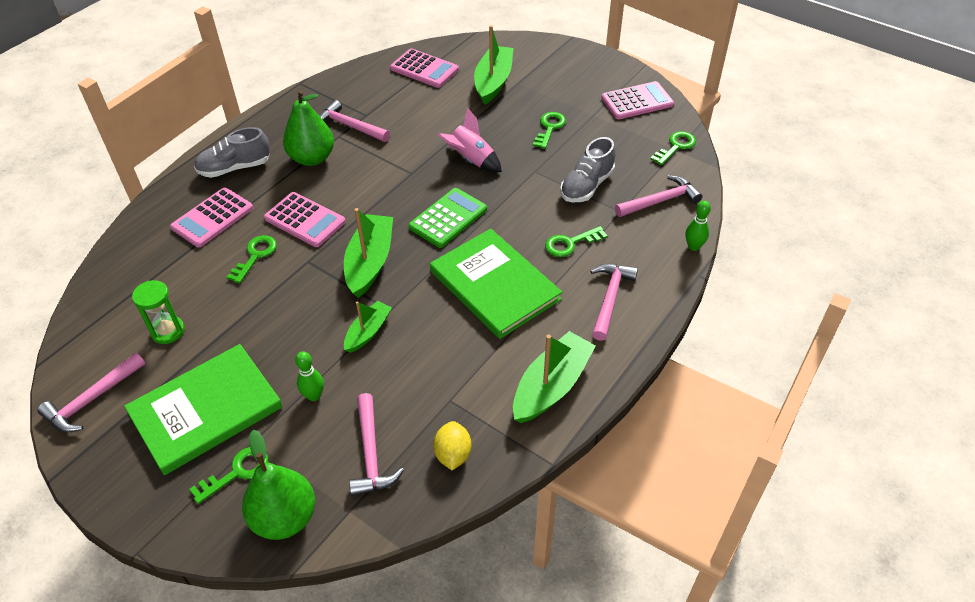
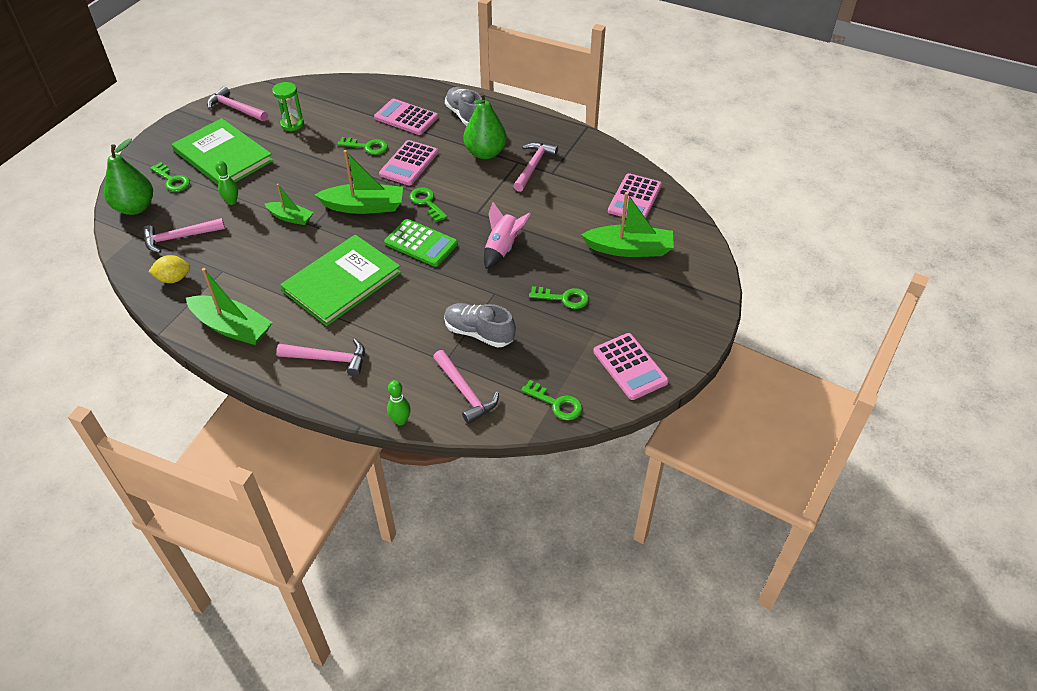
camera: 80 degrees right, 0 degrees up
(570, 243) = (396, 327): green key -> green key (427, 203)

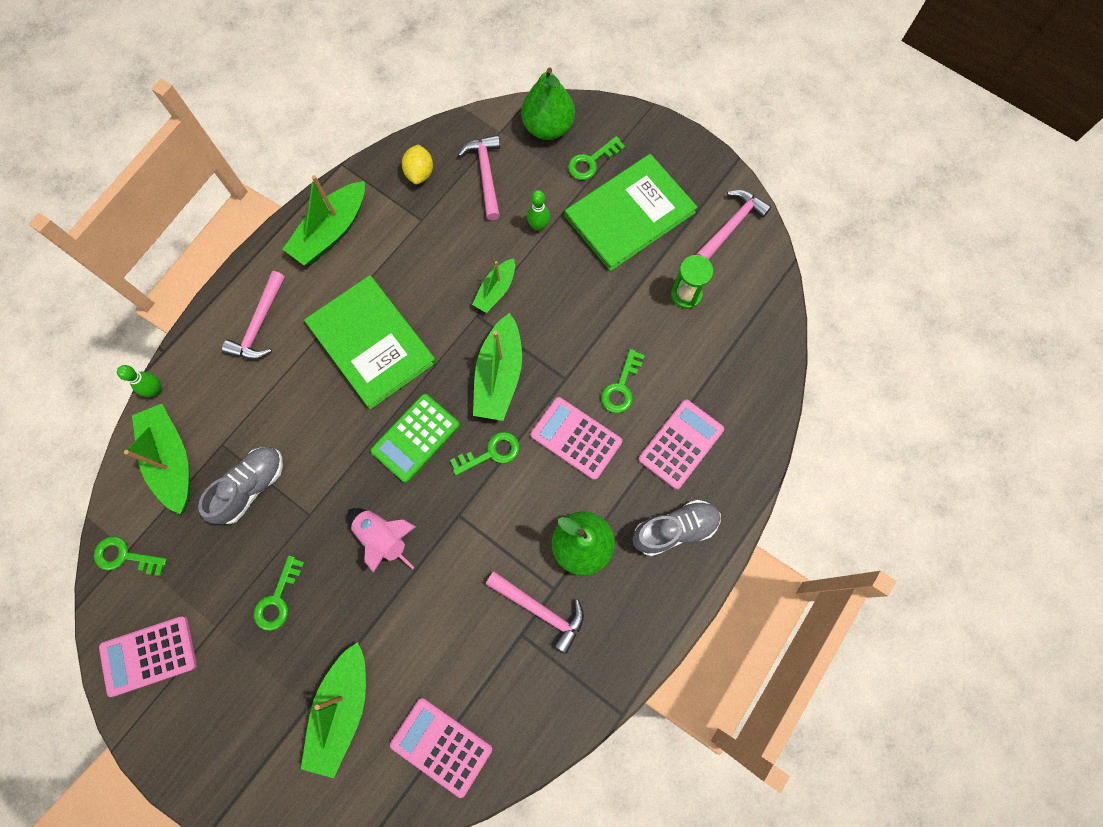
camera: 100 degrees right, 25 degrees up
(465, 392) = (172, 460): pink hammer -> green boat
(556, 403) = (125, 556): green key -> green key turned 60 degrees clockwise

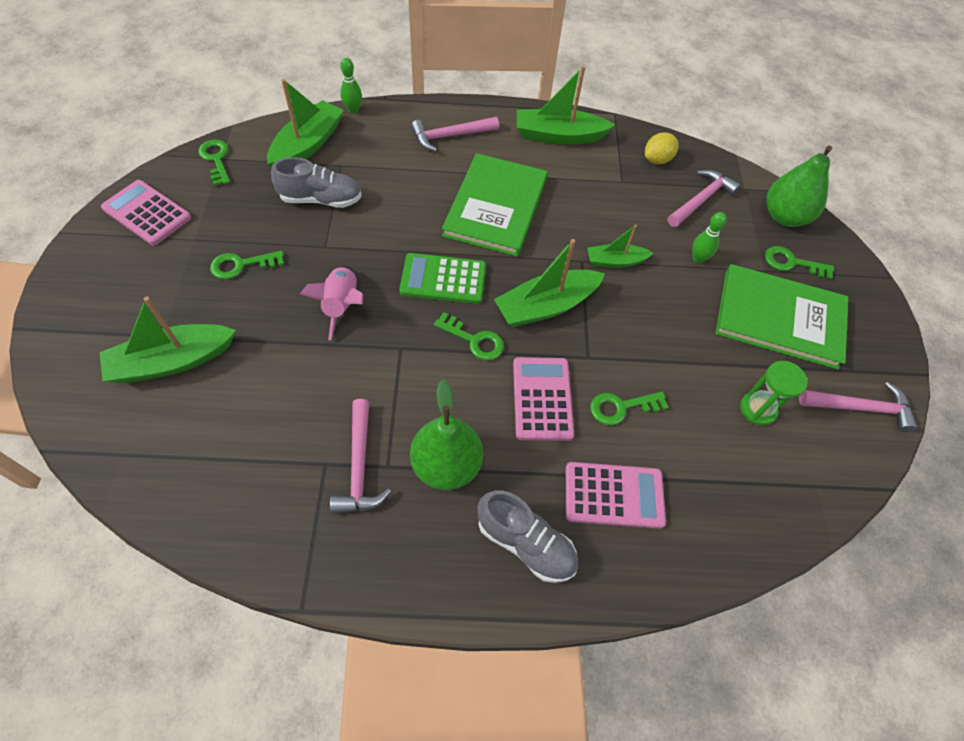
camera: 50 degrees right, 15 degrees down
(441, 746) = (179, 459): pink calculator -> none

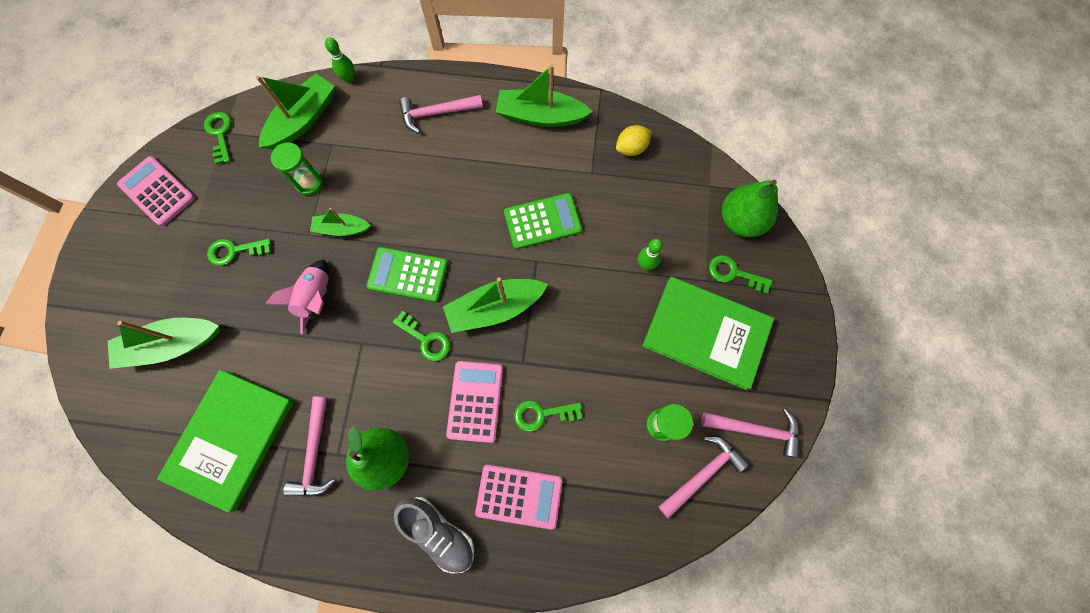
camera: 10 degrees right, 15 degrees up
(321, 199) = (309, 182): grey shoe -> green hourglass
(496, 207) = (467, 198): green book -> green book (231, 439)
(581, 225) = (542, 221): none -> green calculator
(615, 261) = (567, 263): green boat -> green boat (342, 229)
(701, 200) = (663, 197): pink hammer -> pink hammer (702, 473)

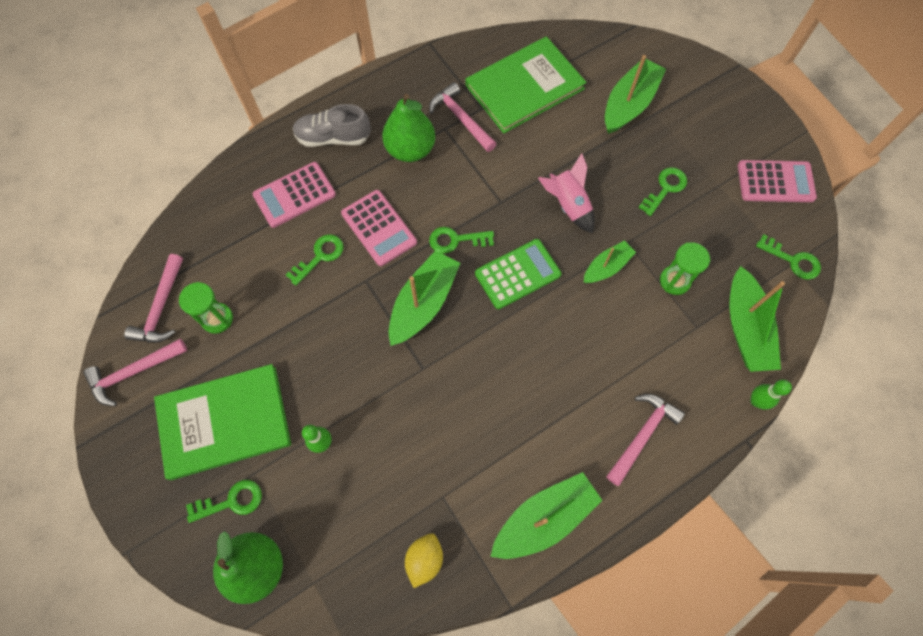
camera: 140 degrees right, 5 degrees down
(231, 439) = (524, 87): green book -> green book turned 75 degrees clockwise
(542, 221) = (448, 409): green calculator -> none

